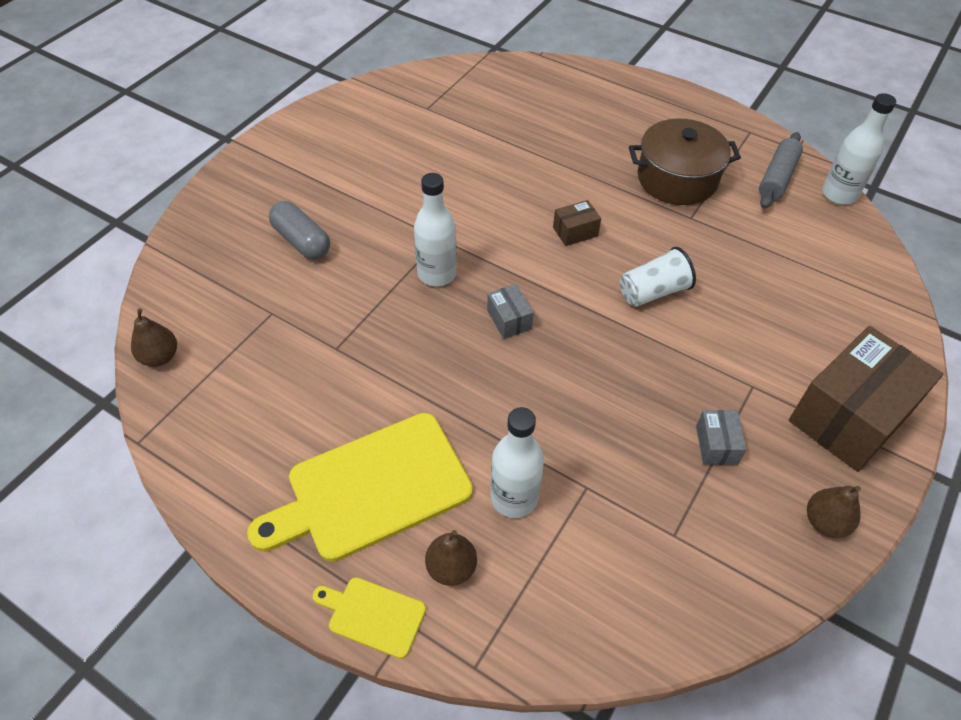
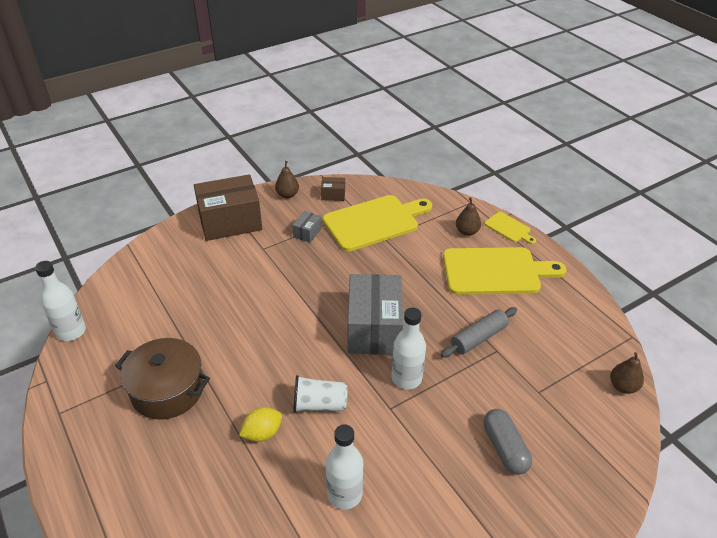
camera: 155 degrees left, 10 degrees down
(509, 320) = (374, 328): grey box -> grey box, size x2.33
(514, 497) = (423, 245): white bottle -> white bottle (344, 494)
(552, 176) = (262, 433): none -> yellow lemon
(575, 232) = (284, 374): brown box -> brown box (333, 195)
(627, 519) = (374, 222): none -> yellow cutting board
(653, 292) = (269, 313): white cup -> white cup (319, 404)
(777, 178) = (95, 361): grey rolling pin -> grey rolling pin (478, 338)

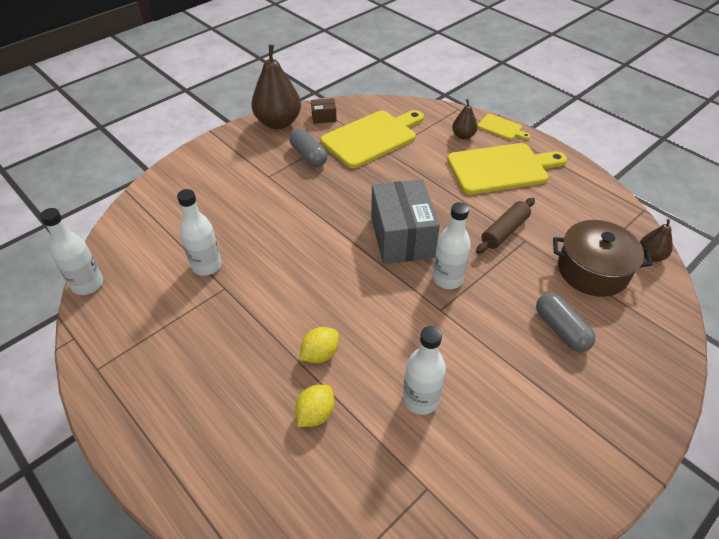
camera: 10 degrees left, 5 degrees up
(167, 390) = (208, 327): brown pot -> brown pot (592, 270)
(181, 330) = (206, 266): none -> white bottle
(230, 222) = (227, 155): brown box -> none
(242, 490) = (315, 414): none -> yellow lemon
(287, 195) = (278, 123): brown pear -> brown pear, size x2.00
(307, 233) = (308, 156): grey box -> grey capsule
(319, 404) = (369, 317): white cup -> none
(478, 338) = (504, 231): grey rolling pin -> brown rolling pin

